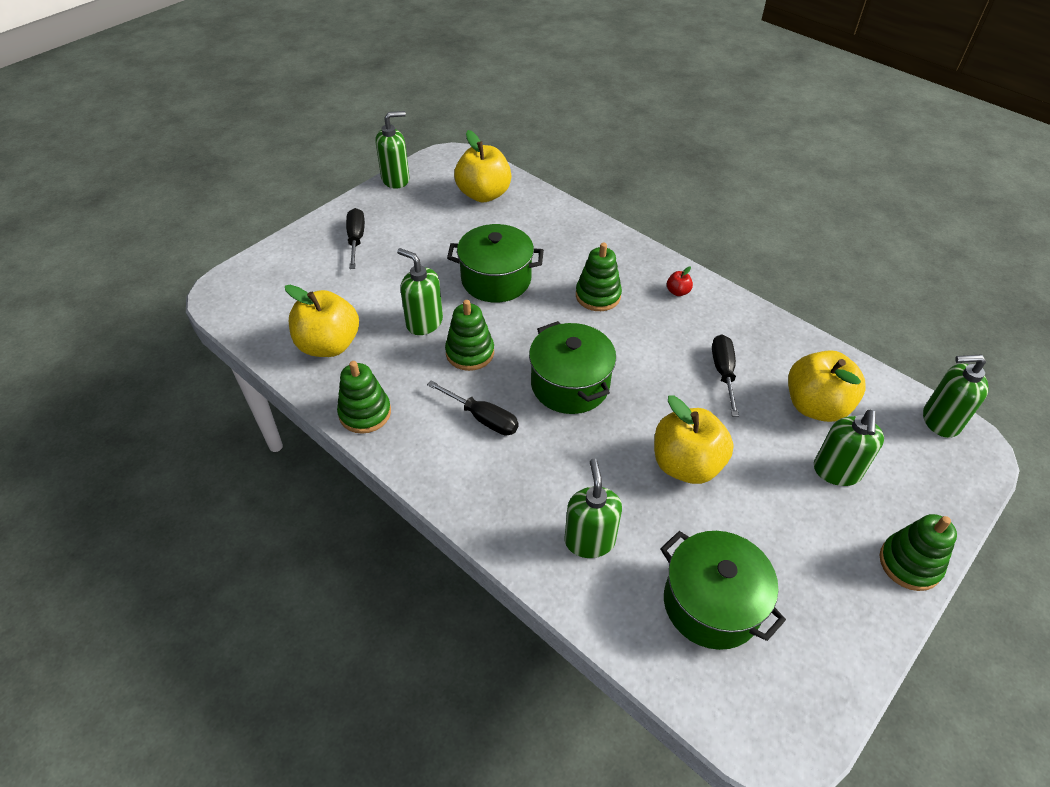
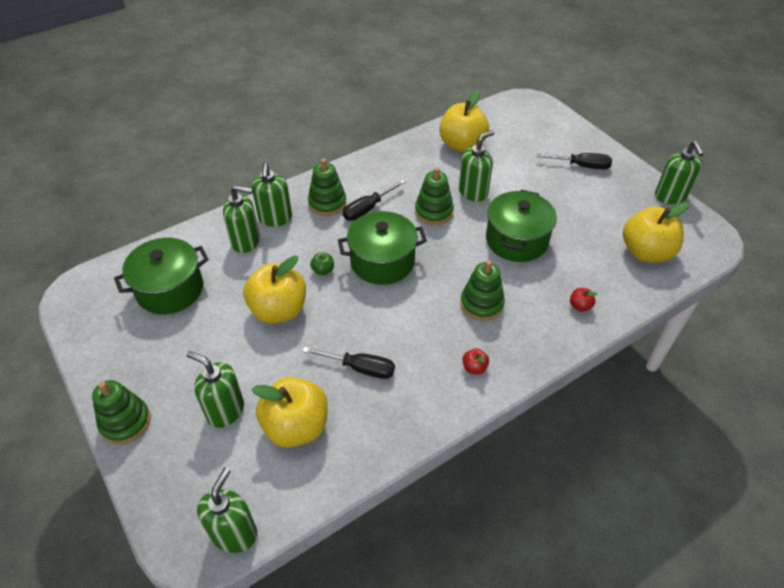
camera: 105 degrees right, 0 degrees up
(365, 413) = (393, 156): green stacking toy -> green stacking toy (327, 203)
(532, 519) = (275, 218): none -> green soap dispenser
(571, 232) = (580, 306): none -> red apple
(606, 438) = (323, 270): none -> green apple

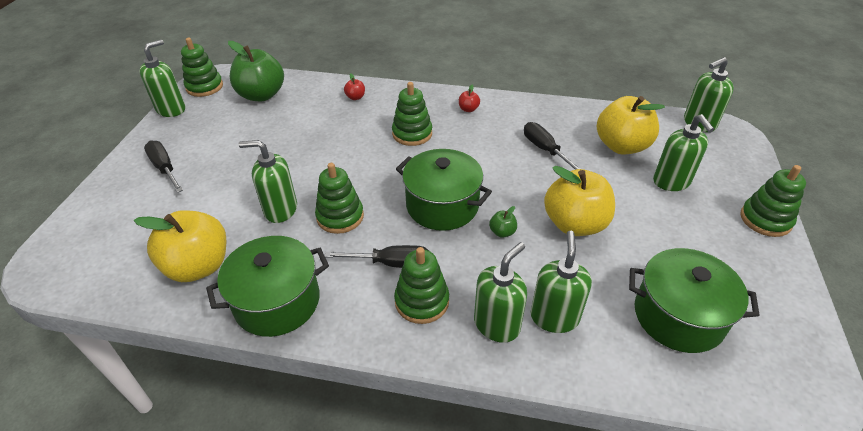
camera: 135 degrees left, 5 degrees down
(246, 241) = (554, 317): green soap dispenser -> green soap dispenser turned 45 degrees clockwise
(516, 240) = (320, 152): green pot -> green pot (277, 301)
(646, 252) = (261, 95): yellow apple -> green apple
(696, 227) = (204, 87): none -> green stacking toy

